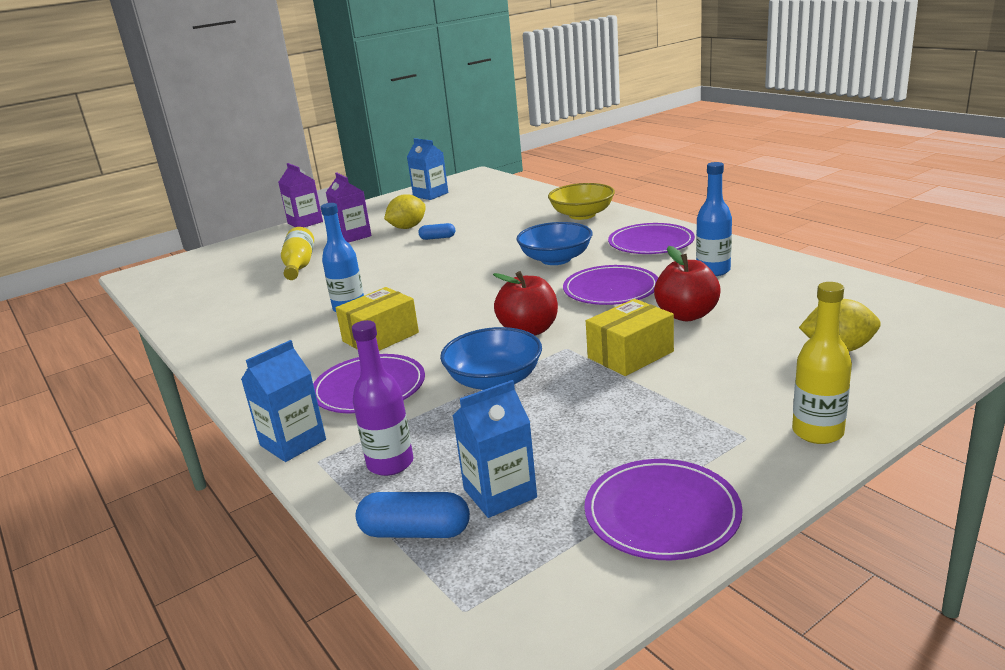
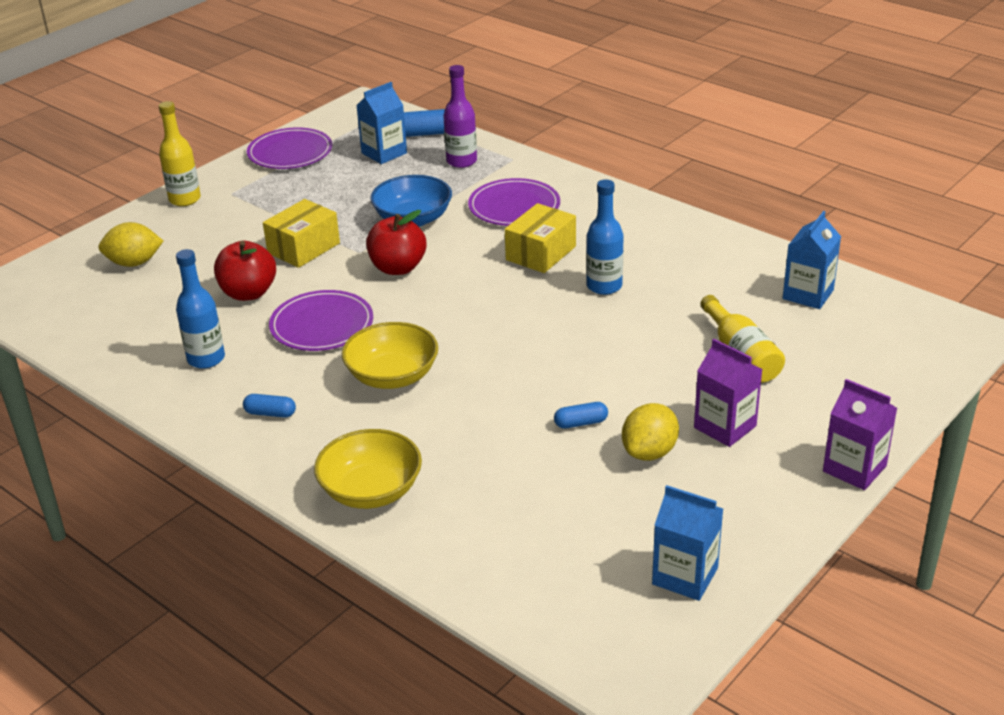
camera: 165 degrees right, 10 degrees up
(293, 442) = (540, 167): blue carton -> blue carton (808, 294)
(556, 259) = (392, 376): blue bowl -> yellow bowl
(651, 243) = (270, 413): purple plate -> blue capsule

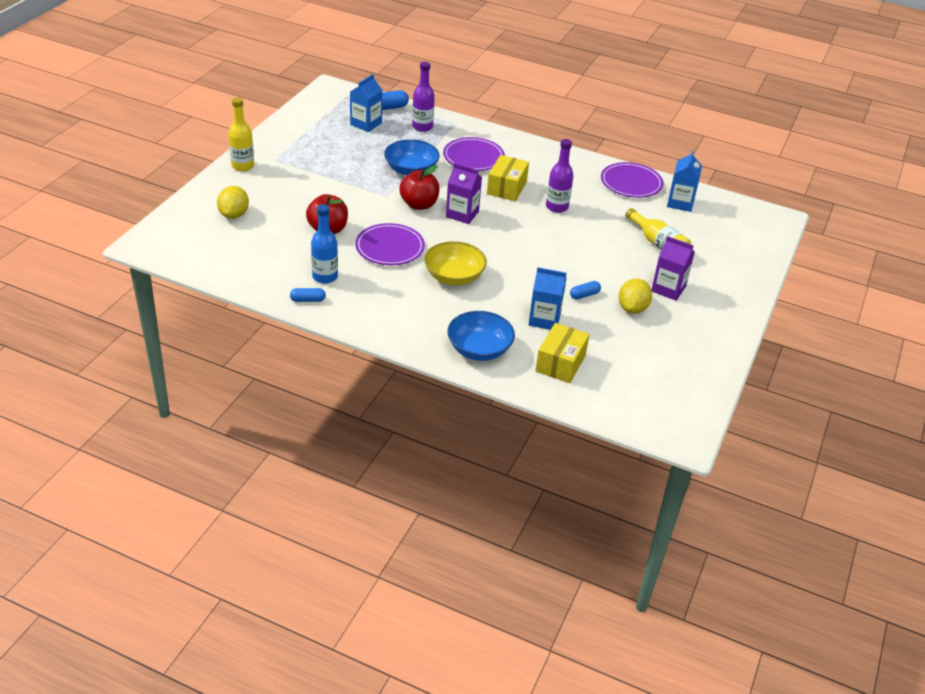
camera: 20 degrees left, 5 degrees up
(134, 263) = (234, 215): yellow lemon -> yellow lemon turned 60 degrees counterclockwise
(270, 413) = (388, 308): blue capsule -> blue capsule (308, 300)
(290, 152) = (299, 127): purple plate -> purple plate (631, 183)
(303, 248) = (348, 195): yellow box -> yellow box (560, 363)
(371, 490) = (479, 349): yellow bowl -> blue bowl
(604, 286) = (557, 207): blue bottle -> purple bottle
(685, 576) = (685, 377): blue carton -> blue carton (544, 319)
(854, 468) = (749, 306): purple carton -> purple carton (462, 214)

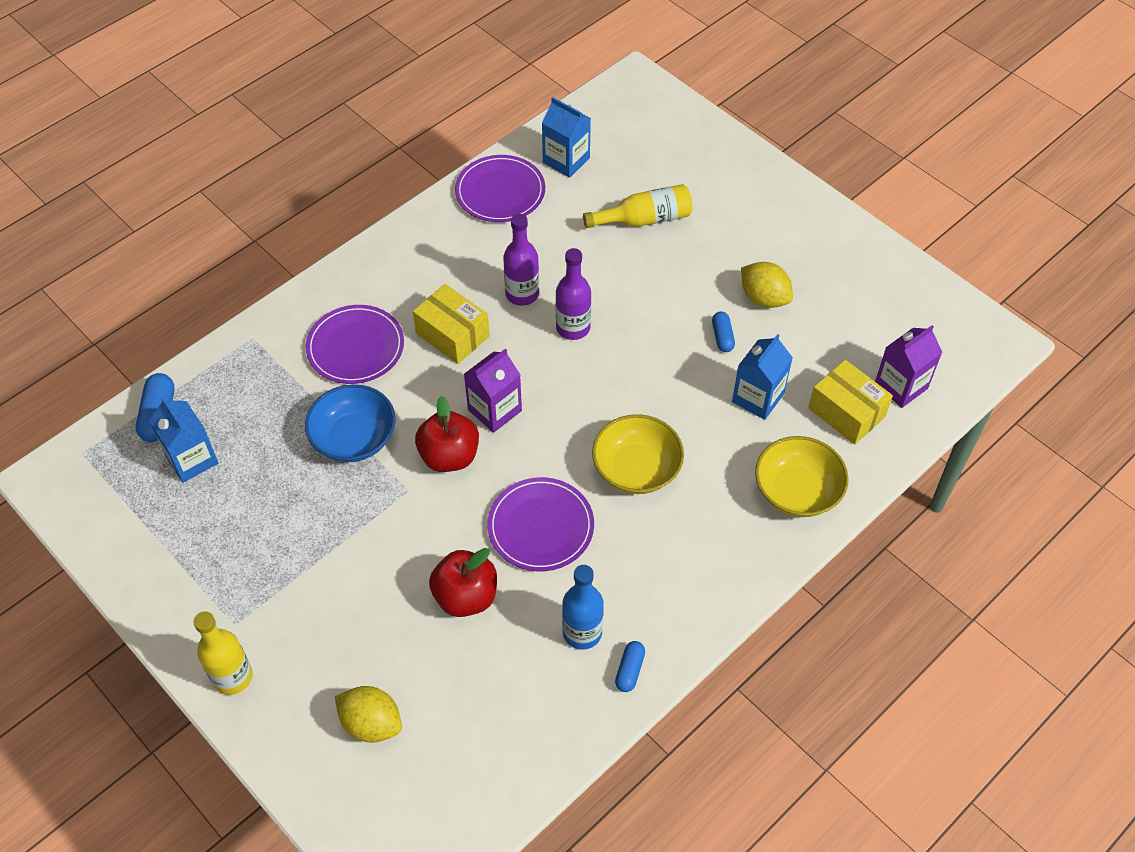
camera: 65 degrees left, 15 degrees up
(422, 127) = (240, 385): purple bottle -> purple bottle (573, 328)
(479, 349) = (797, 491): blue bowl -> yellow bowl
(668, 289) = (737, 247): purple carton -> purple carton (901, 386)

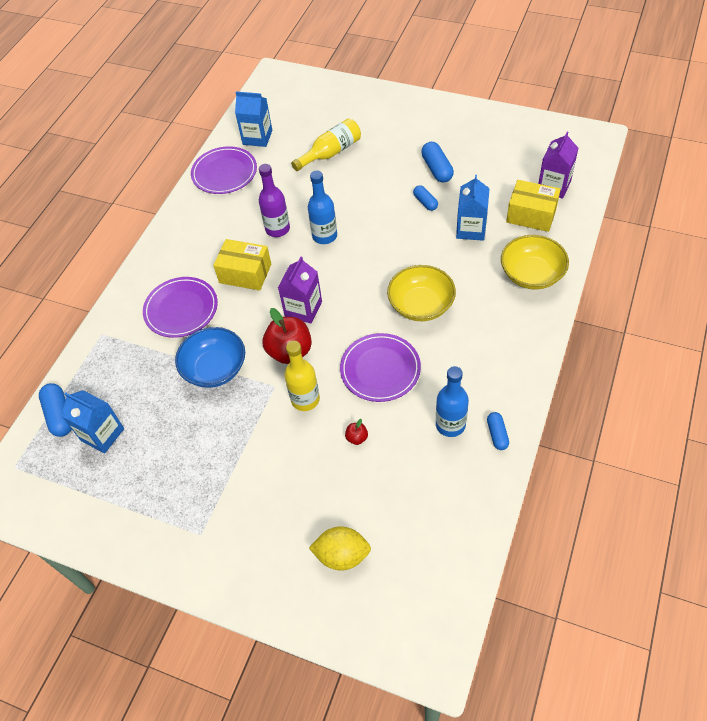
camera: 20 degrees left, 0 degrees up
(232, 677) = (220, 572): yellow bottle -> yellow bottle (305, 399)
(465, 596) = (357, 438): red apple -> red apple, size x0.44
(573, 328) = (324, 236): purple bottle -> blue bottle
(764, 298) = (437, 169): yellow lemon -> blue capsule

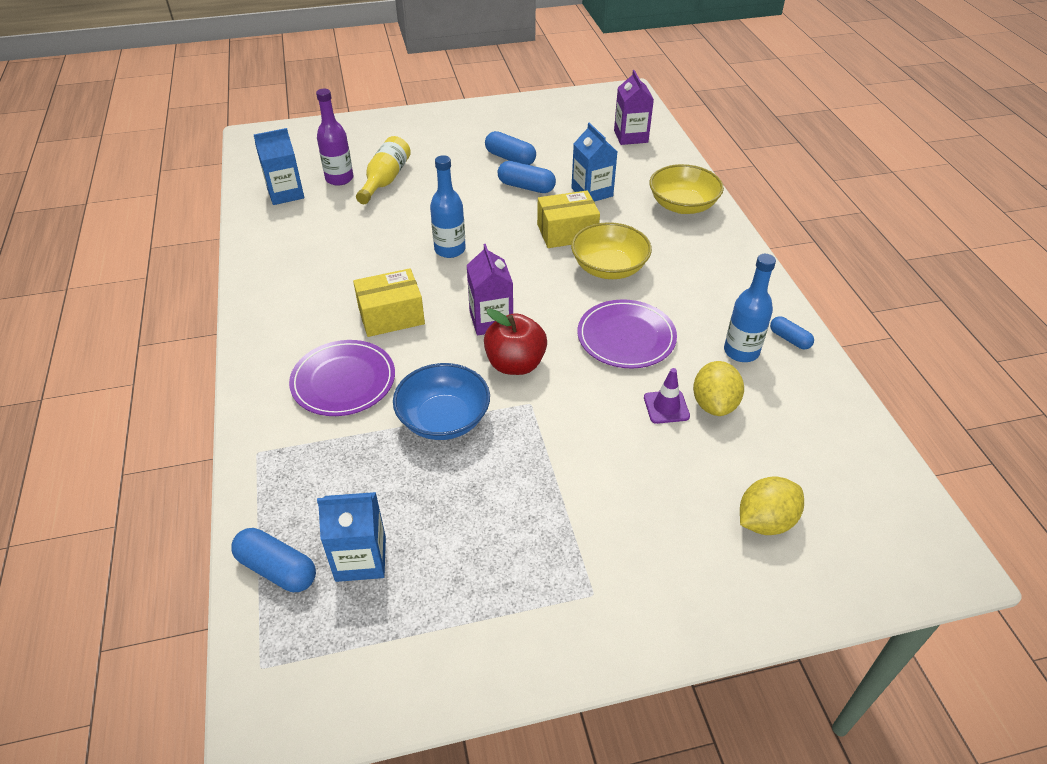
camera: 40 degrees left, 10 degrees down
(224, 173) = (274, 236): purple plate -> none
(277, 229) = (390, 263): purple bottle -> purple bottle (339, 179)
(305, 399) = (577, 399): yellow bottle -> none
(357, 438) = (666, 407): red apple -> purple traffic cone
(391, 454) = (714, 404): none -> yellow lemon
(425, 202) = (526, 187): blue capsule -> blue capsule, size x1.58
(531, 215) = (634, 163): yellow box -> yellow box (567, 232)

